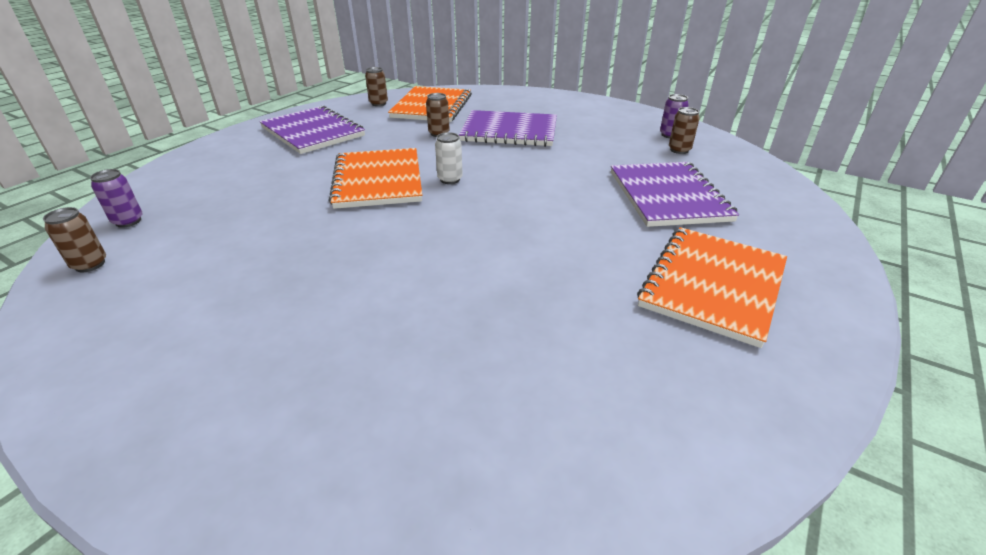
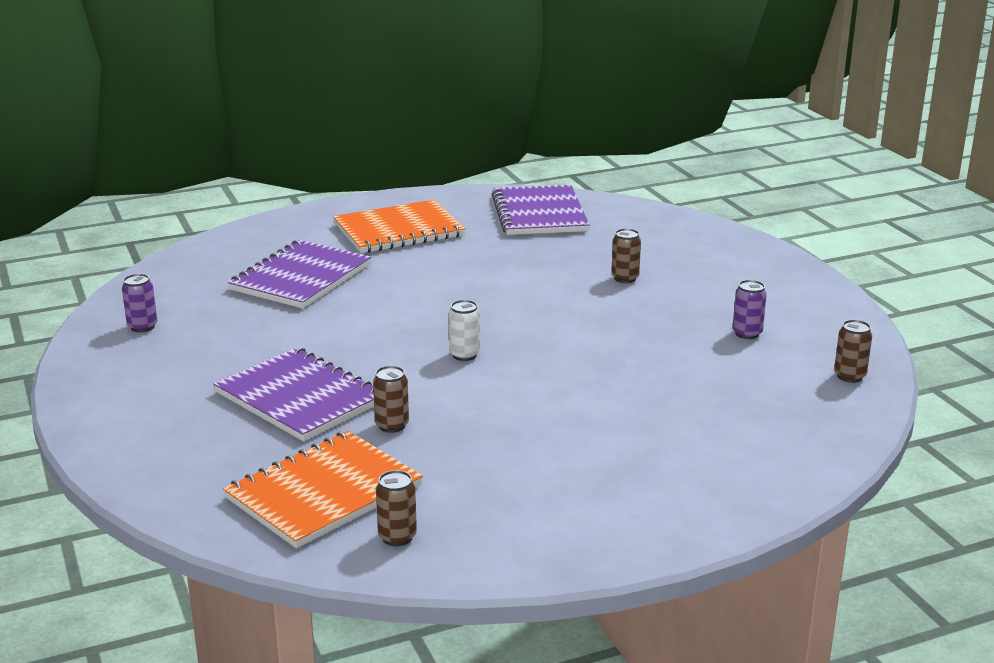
camera: 145 degrees left, 10 degrees down
(128, 221) = (825, 413): purple can -> purple can (747, 333)
(312, 132) = (560, 495): purple notebook -> purple notebook (539, 213)
(378, 180) = (539, 379): orange notebook -> none
(679, 150) = (182, 308): brown can -> brown can (625, 278)

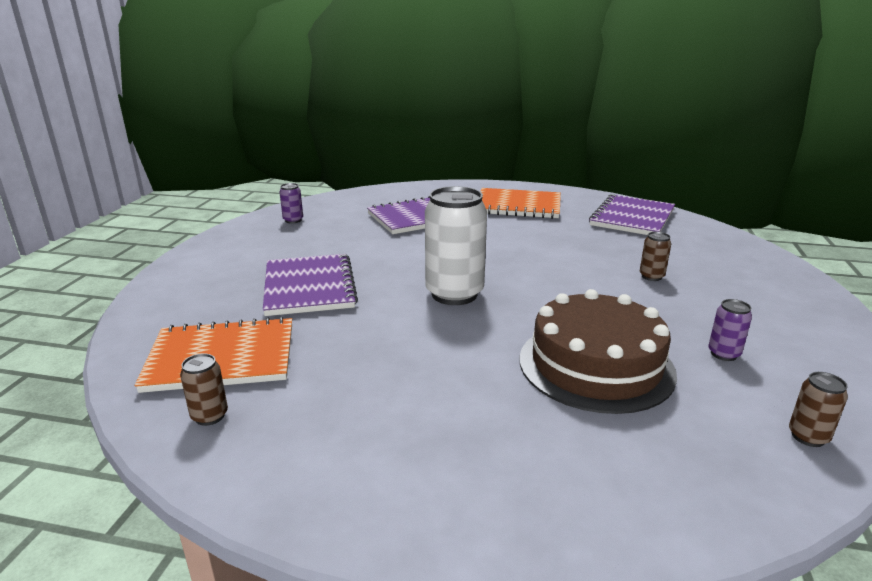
camera: 35 degrees right, 0 degrees up
(392, 425) = (335, 326): brown can -> none
(464, 355) = (454, 294): white can -> white can, size x2.22
(663, 377) = (596, 365): none -> brown cake

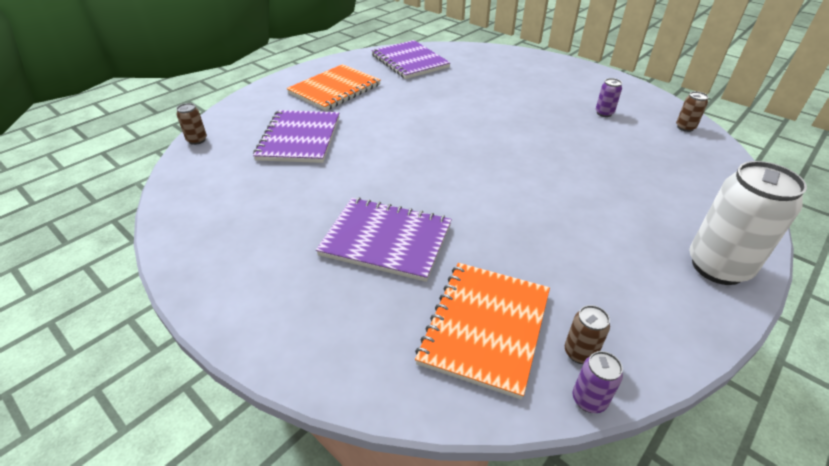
camera: 60 degrees left, 15 degrees up
(293, 220) = (210, 210): purple can -> purple can (589, 400)
(454, 294) = (464, 171): white can -> white can (717, 267)
(596, 365) = (595, 155): brown cake -> none
(651, 276) = (501, 93): brown can -> brown can (197, 140)

